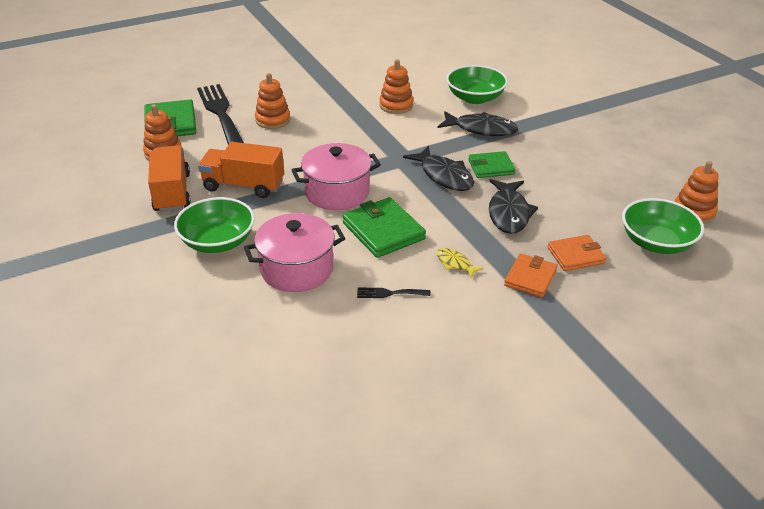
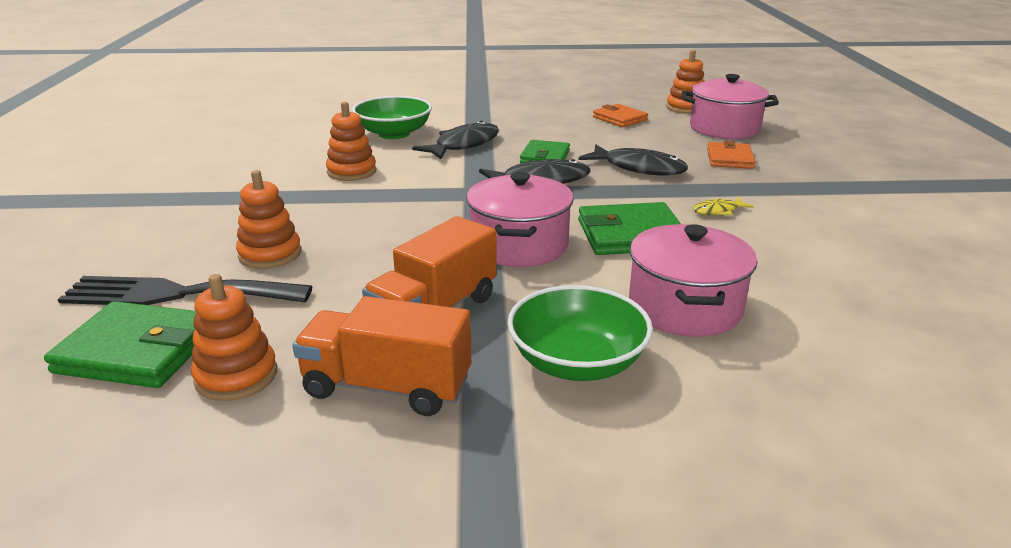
camera: 65 degrees left, 10 degrees down
(389, 293) = (762, 257): black fork -> none
(530, 278) = (759, 184): orange wallet -> orange wallet (619, 119)
(656, 243) = (724, 128): green bowl -> pink pot

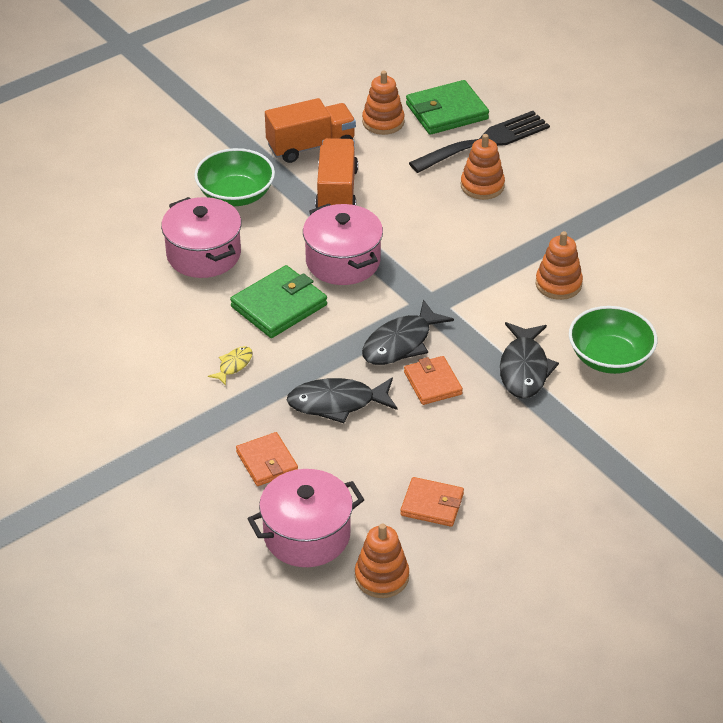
camera: 145 degrees right, 15 degrees up
(545, 157) = (432, 383): green wallet -> orange wallet

